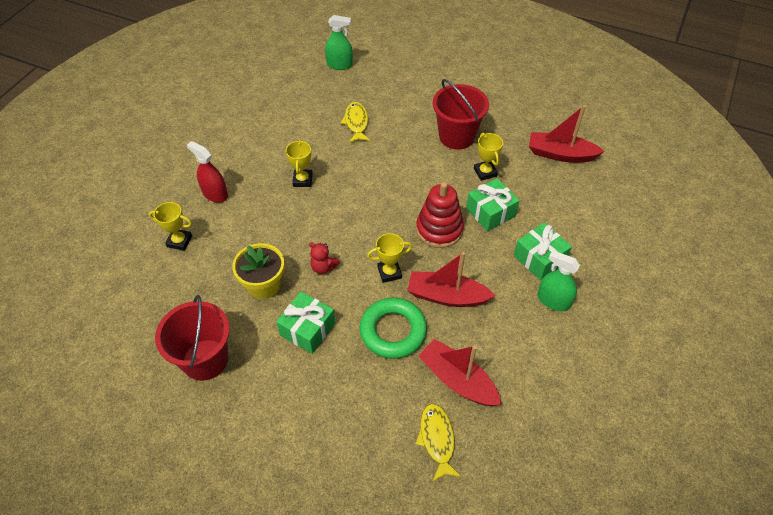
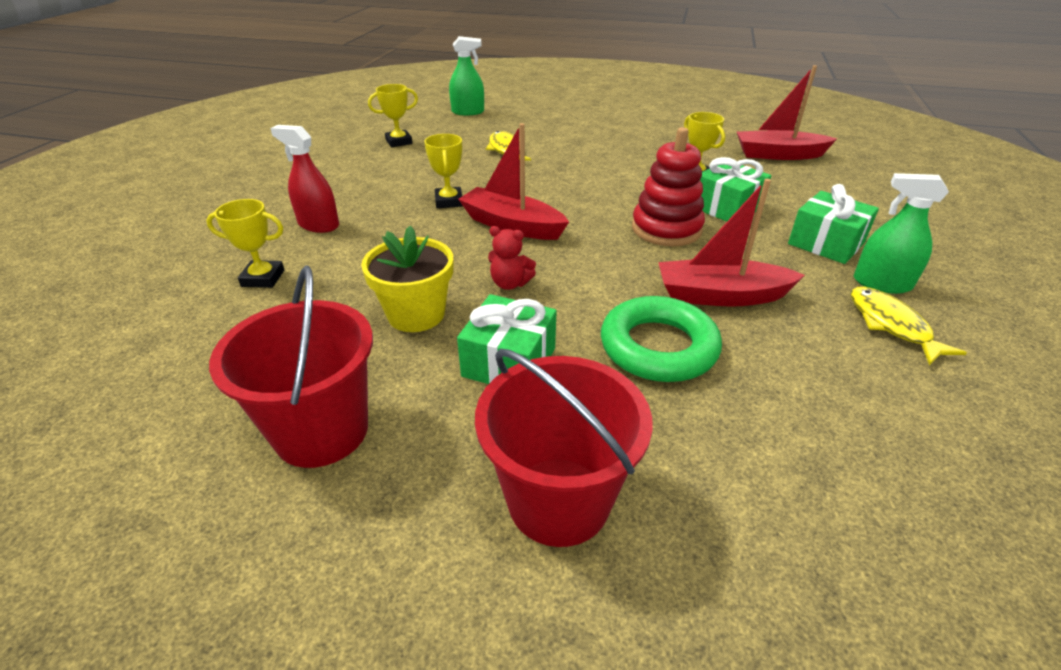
camera: 10 degrees left, 15 degrees down
(389, 272) = (617, 279): yellow trophy -> yellow trophy (399, 142)
(437, 439) = (832, 502): yellow fish -> yellow fish (891, 325)
(456, 136) = (640, 151): red bucket -> red bucket (558, 500)
(457, 380) = (807, 400): red boat -> red boat (512, 225)

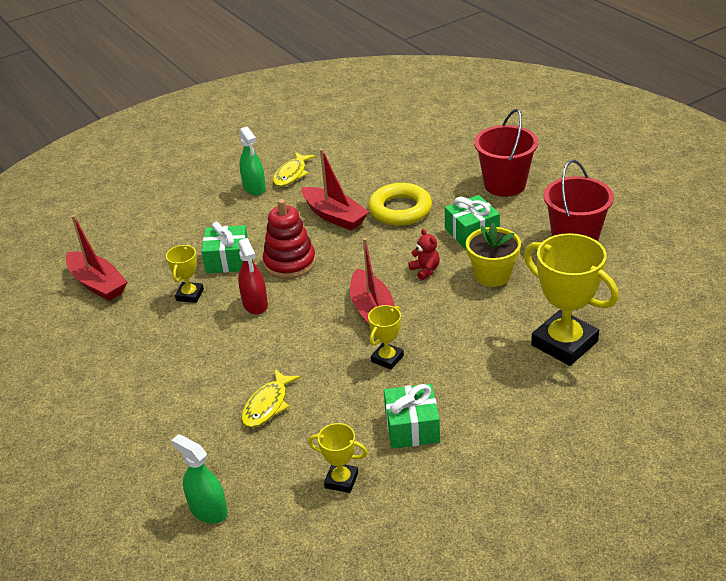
camera: 135 degrees left, 0 degrees up
(263, 278) = (564, 343): yellow trophy -> yellow trophy, size x1.99
(318, 225) = (500, 381): red spray bottle -> red spray bottle (255, 304)
(658, 347) = (400, 209): green ring -> yellow ring
(826, 243) = (230, 214): green gift -> green gift (412, 427)

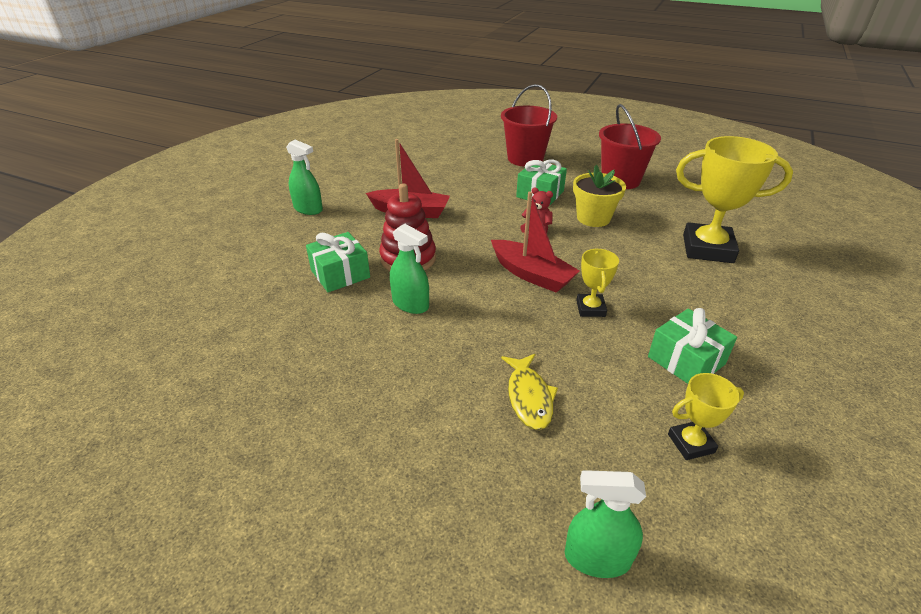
camera: 35 degrees left, 0 degrees up
(97, 284) = (200, 343): red boat -> none
(190, 295) = (329, 318): yellow trophy -> none
(255, 304) = (410, 304): red spray bottle -> green spray bottle
(291, 174) = (335, 191): yellow fish -> none
(400, 209) = (463, 193): yellow ring -> none

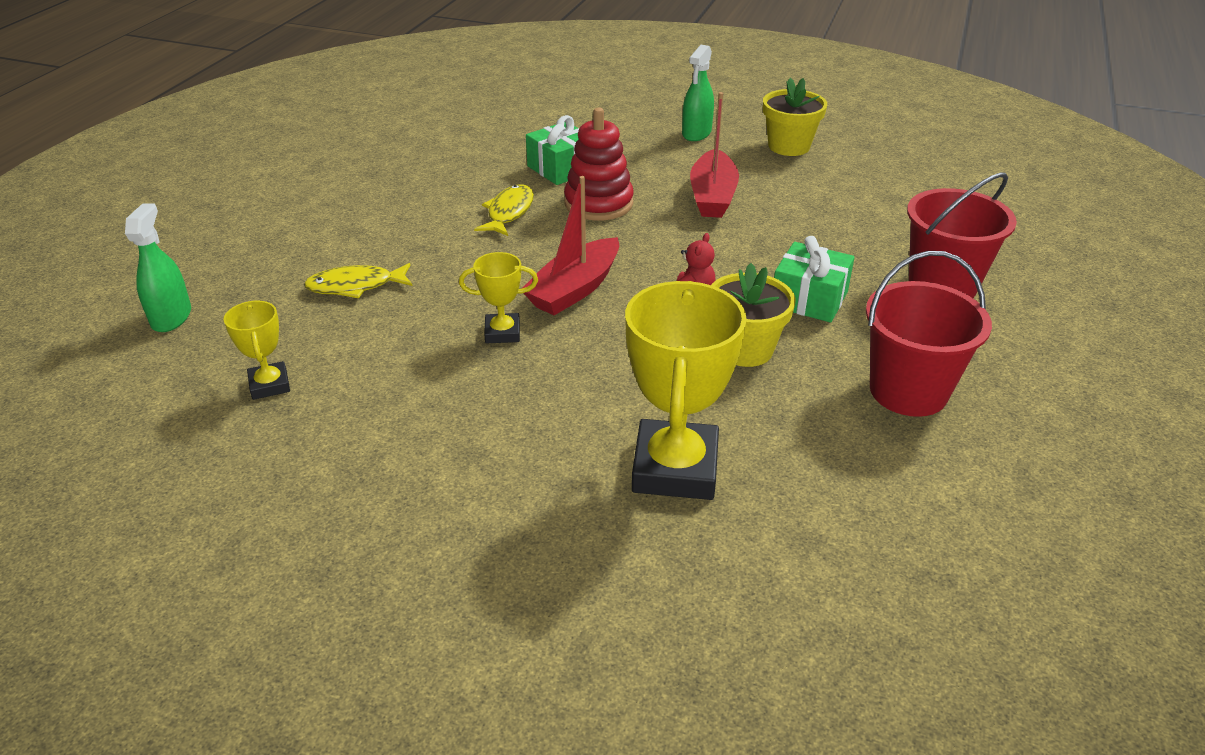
camera: 85 degrees right, 0 degrees up
(348, 178) = (789, 146): none -> yellow flower pot
(410, 304) = (509, 212): green spray bottle -> yellow fish
(686, 360) = (396, 400): green gift -> none

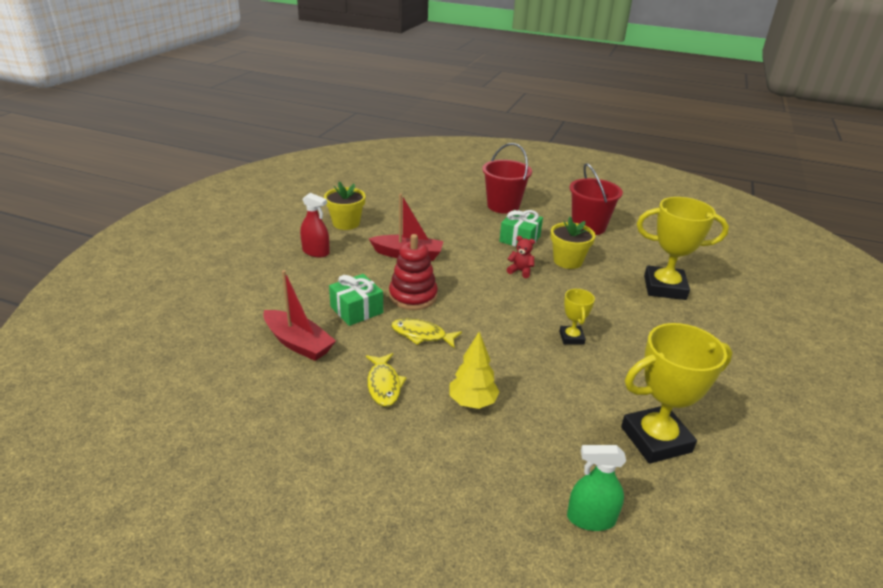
camera: 90 degrees left, 5 degrees down
(270, 385) = (655, 439): yellow trophy -> yellow trophy, size x1.99
(355, 286) = (529, 408): yellow fish -> yellow fish (384, 385)
(374, 247) = (472, 402): none -> yellow tree
(575, 289) = (520, 310): red boat -> red boat (298, 343)
(696, 133) = (316, 252): green spray bottle -> red spray bottle

